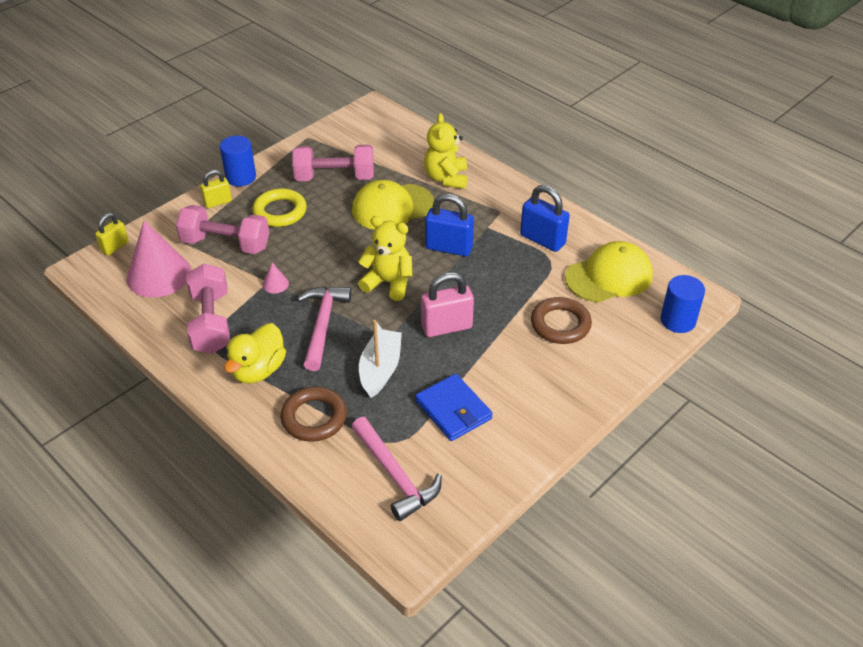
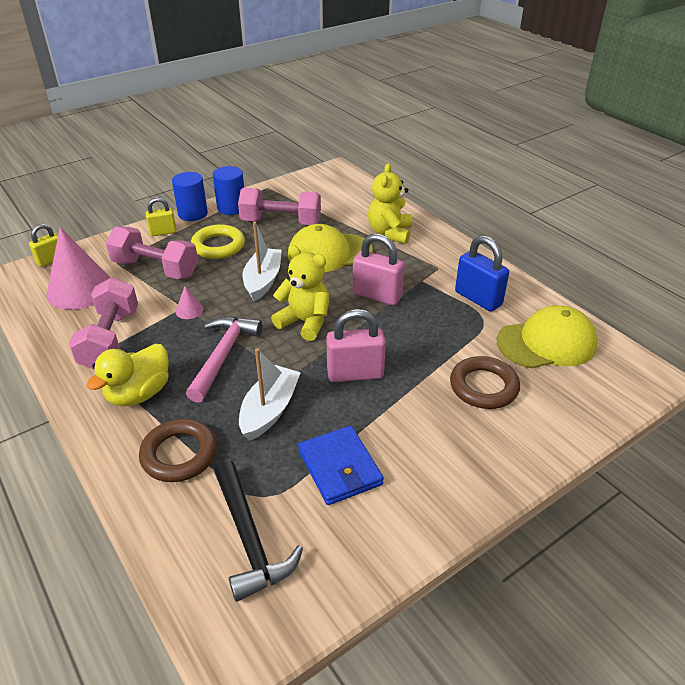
camera: 10 degrees right, 5 degrees down
(336, 244) = (263, 280): none -> white boat
(395, 475) = (249, 539): pink hammer -> black hammer
(449, 248) = (377, 296): blue padlock -> pink padlock
(678, 320) = (623, 399): blue cylinder -> blue cylinder (231, 208)

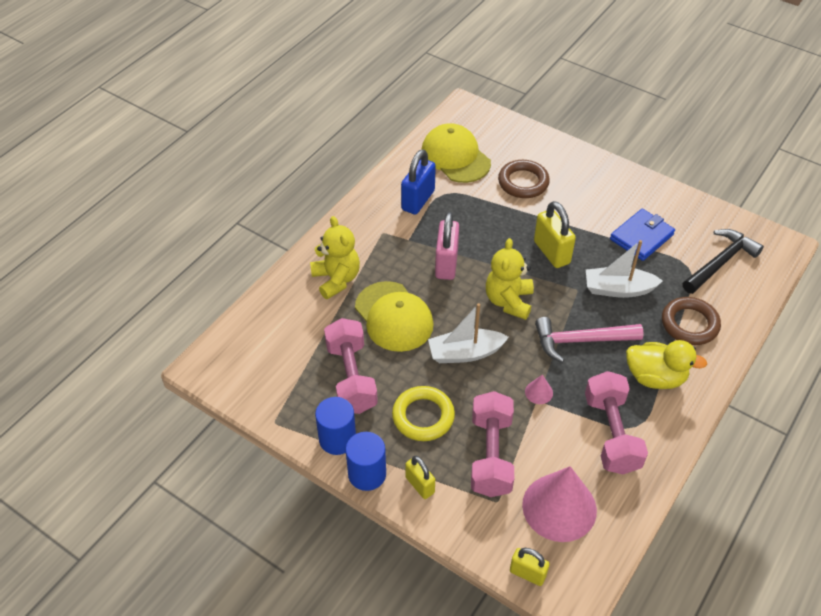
camera: 110 degrees left, 10 degrees up
(110, 340) = (611, 434): pink dumbbell -> pink dumbbell turned 75 degrees counterclockwise
(355, 374) = (551, 252): pink padlock -> yellow padlock
(390, 233) = (336, 279): yellow teddy bear -> yellow teddy bear turned 105 degrees counterclockwise

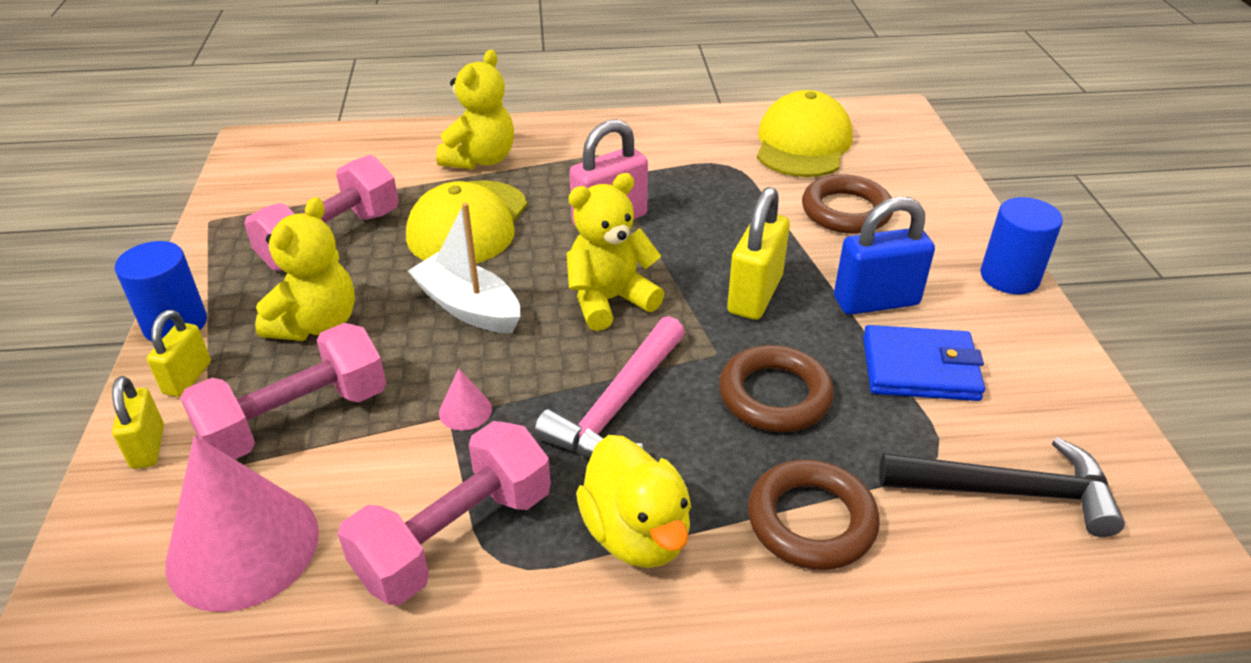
camera: 50 degrees right, 10 degrees down
(337, 439) = (218, 275): blue cylinder -> blue cylinder (1009, 277)
(418, 200) = (687, 152): blue padlock -> blue padlock (876, 301)
(423, 416) = (316, 324): yellow ring -> yellow teddy bear
(527, 573) = (76, 574): yellow padlock -> yellow padlock (148, 447)
(580, 341) = (617, 406): pink hammer -> pink hammer turned 105 degrees counterclockwise
(618, 289) = (774, 395): white boat -> brown ring

